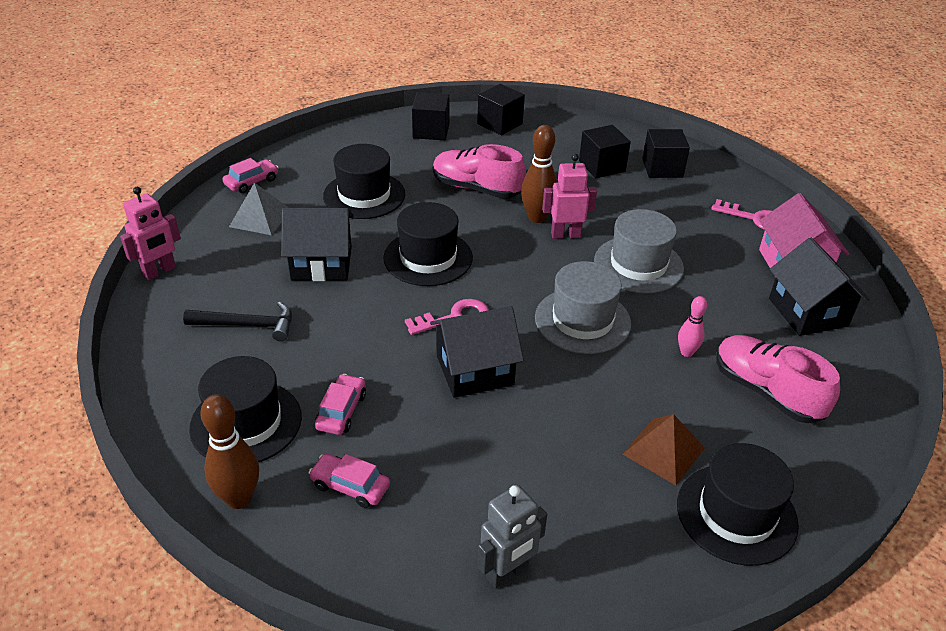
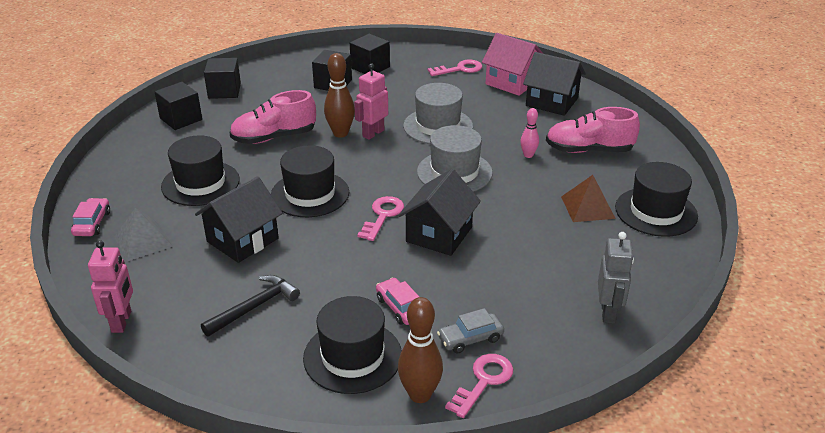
camera: 45 degrees left, 5 degrees down
(300, 533) = (483, 381): none -> pink key
(350, 486) = (470, 338): pink car -> grey car

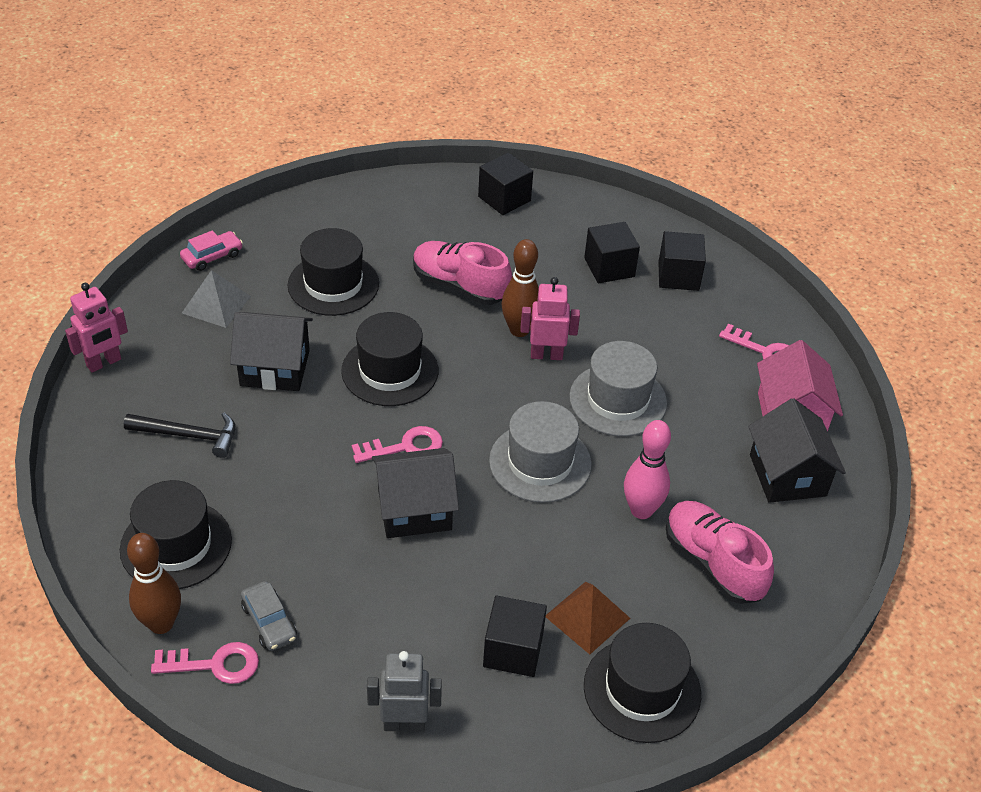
camera: 50 degrees right, 10 degrees up
(181, 119) = (423, 202): black cube -> black cube (513, 650)
(400, 307) = (272, 542): pink car -> none
(470, 338) = (269, 622): grey car -> grey car turned 150 degrees counterclockwise
(528, 155) = (641, 510): pink bowling pin -> pink bowling pin, size x1.69
(608, 312) = (404, 724): grey robot -> grey robot turned 150 degrees counterclockwise

